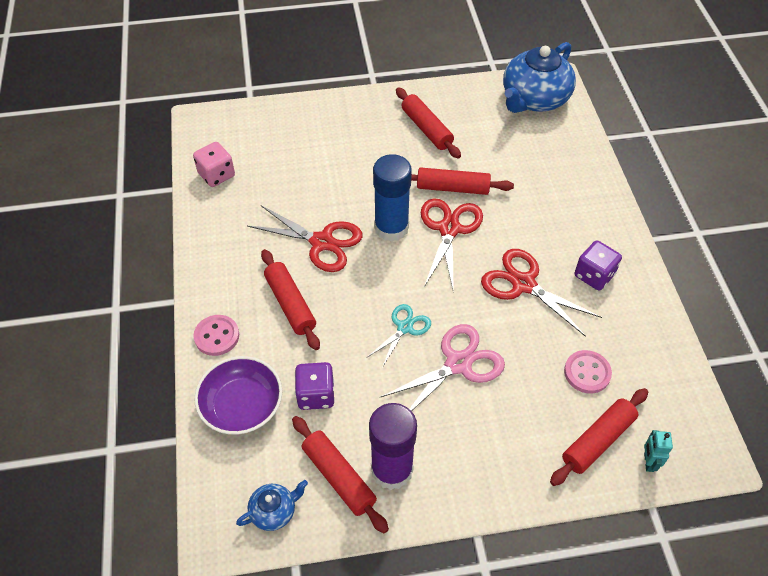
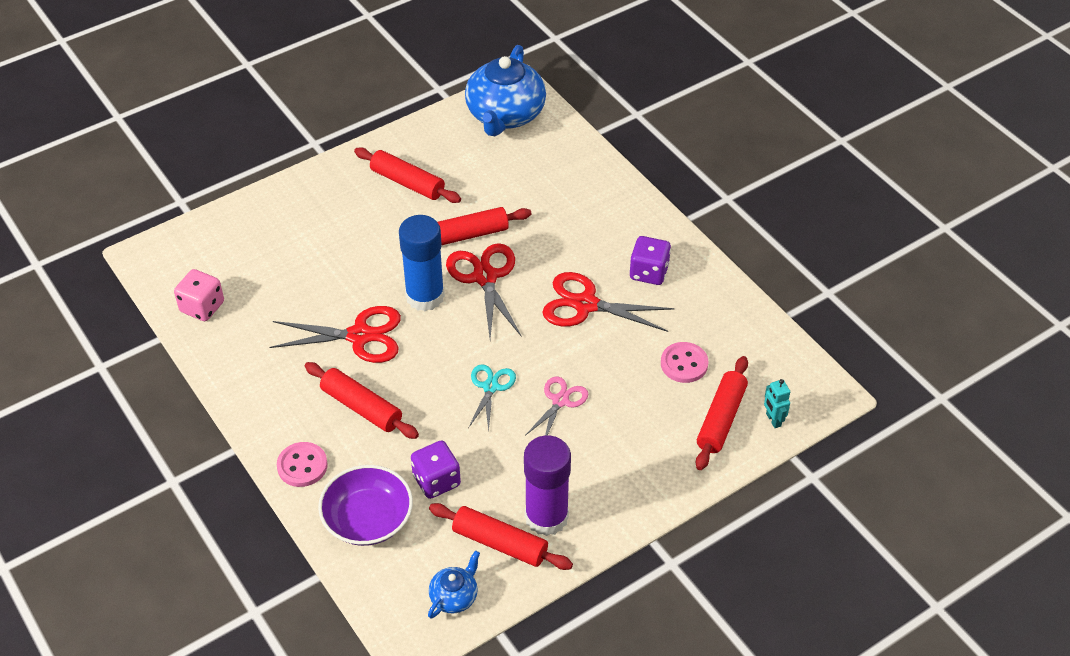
camera: 25 degrees left, 5 degrees down
(458, 364) = (560, 401): pink scissors -> pink scissors, size x0.61

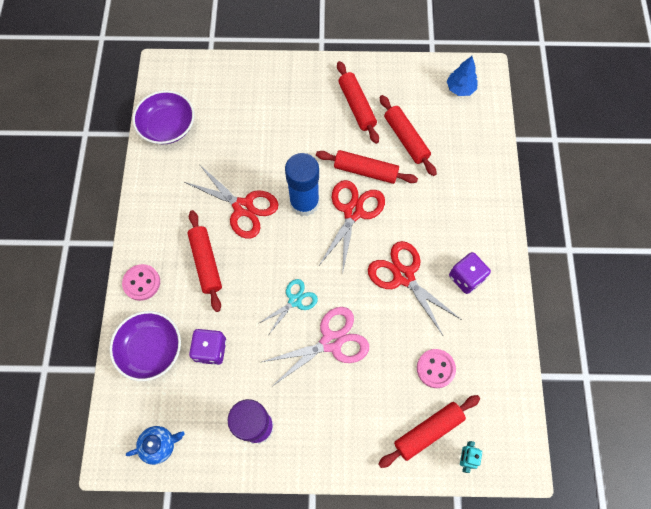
camera: 35 degrees right, 20 degrees up
(202, 307) = (168, 126): pink dice -> purple bowl
(500, 543) = (214, 425): red rolling pin -> red rolling pin (406, 139)
(505, 115) = (460, 88): blue teapot -> blue tree
(560, 401) = (331, 342): pink scissors -> pink scissors, size x1.64

